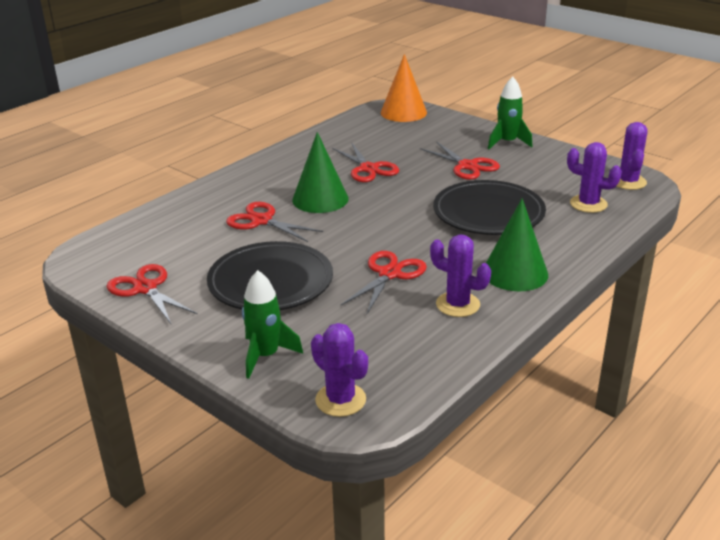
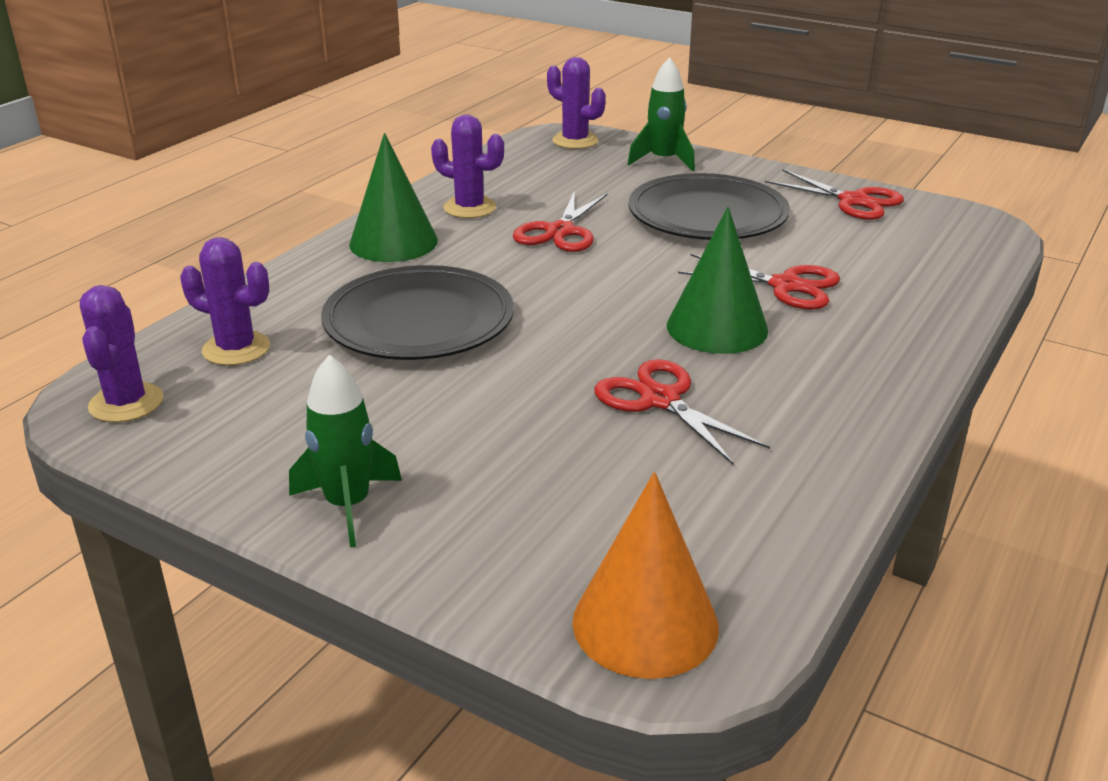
camera: 170 degrees right, 0 degrees up
(467, 166) = (452, 422): red scissors -> none

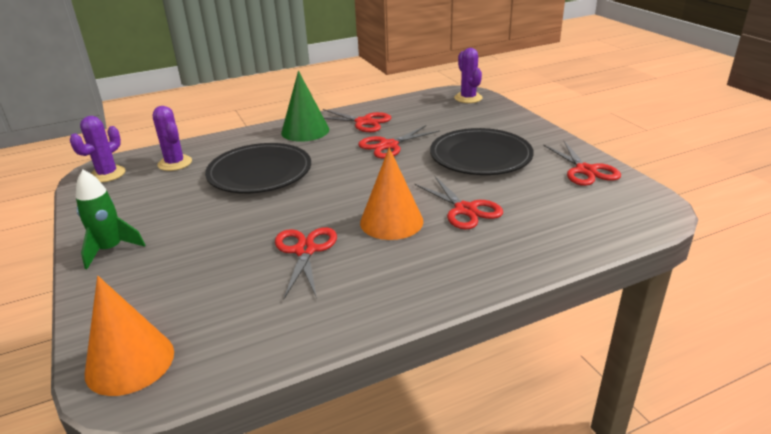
camera: 35 degrees right, 0 degrees up
(469, 208) = (363, 122): purple cactus -> red scissors
(663, 161) = (501, 119): green rocket -> none
(717, 327) = (391, 221): green cone -> orange cone

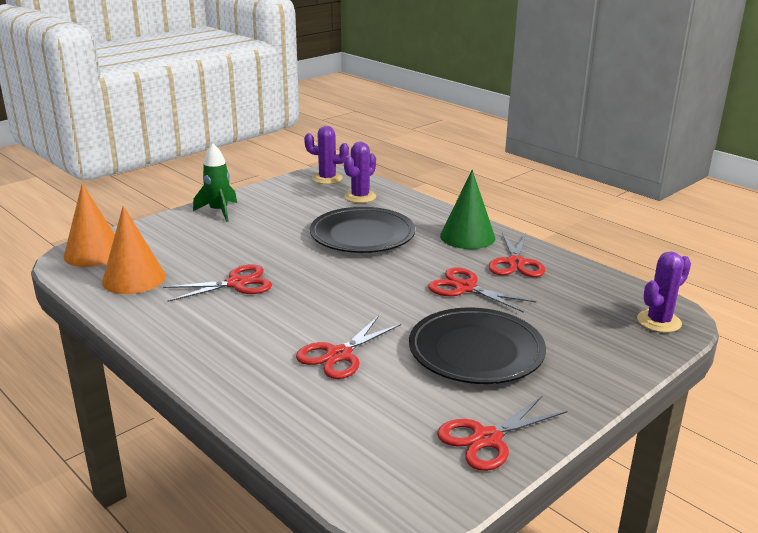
camera: 70 degrees right, 5 degrees down
(391, 221) = (299, 316): orange cone -> orange cone (134, 279)

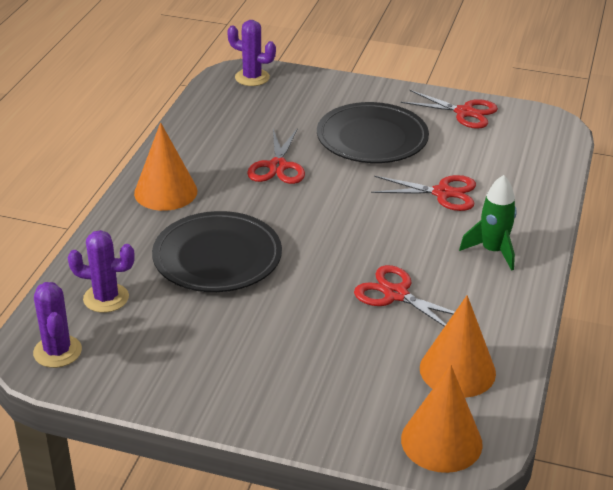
camera: 120 degrees left, 10 degrees up
(219, 211) = (241, 399): green rocket -> green rocket (492, 251)
(467, 236) = (165, 192): green cone -> orange cone
(516, 263) = (204, 153): red scissors -> none

